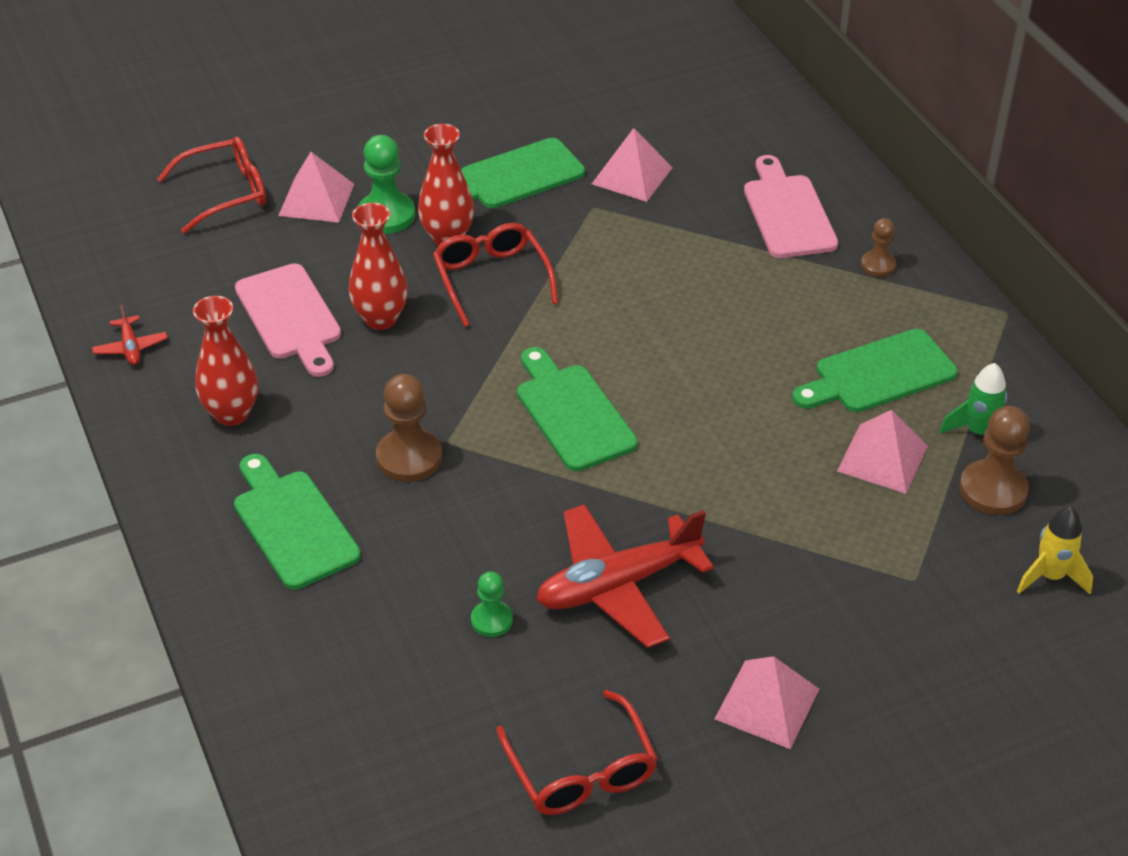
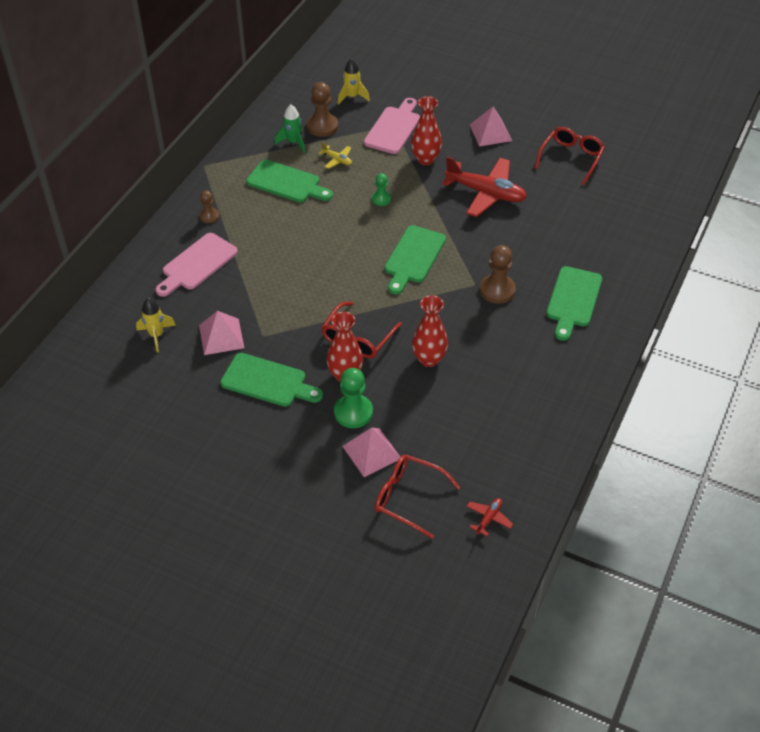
camera: 130 degrees left, 5 degrees up
(131, 347) = (554, 438): red plane -> red plane (488, 518)
(232, 413) = (545, 366): red vase -> red vase (425, 159)
(291, 316) = (465, 393): pink cutting board -> pink cutting board (393, 128)
(492, 620) = (542, 215): green pawn -> green pawn (381, 199)
(693, 131) = (156, 335): none -> yellow rocket
(882, 458) = (337, 160): pink pyramid -> yellow plane

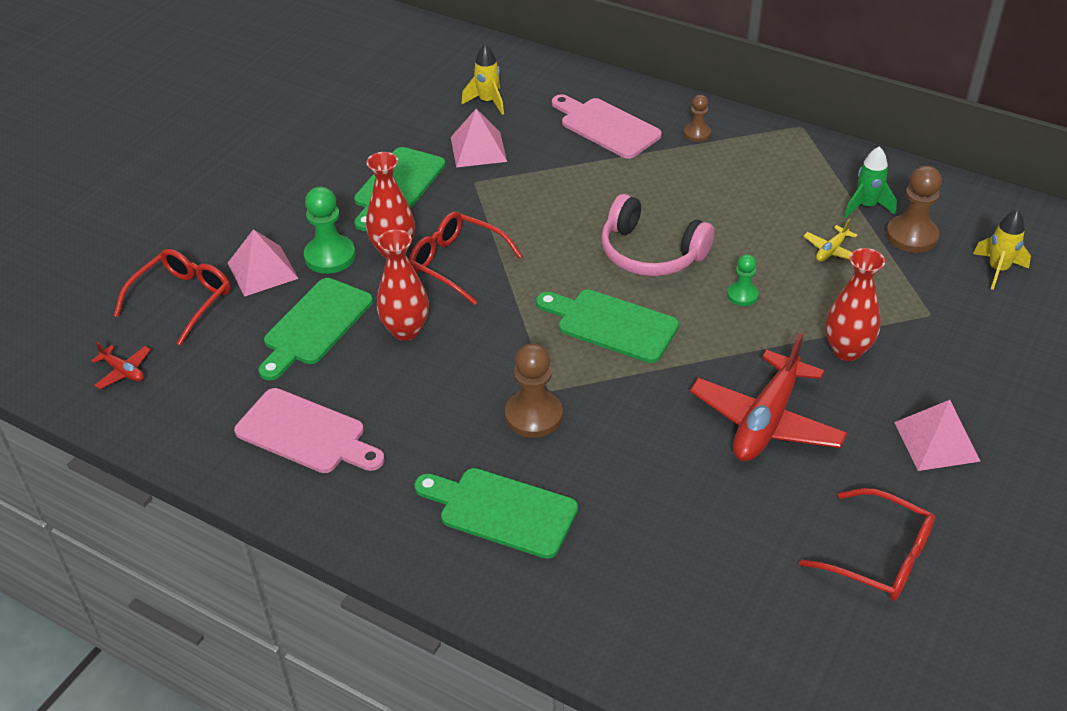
camera: 95 degrees right, 5 degrees down
(286, 183) = (772, 200): green cutting board -> green cutting board (315, 326)
(342, 240) = (651, 253): none -> pink headphones
(393, 128) = (923, 315): pink cutting board -> pink cutting board (306, 433)

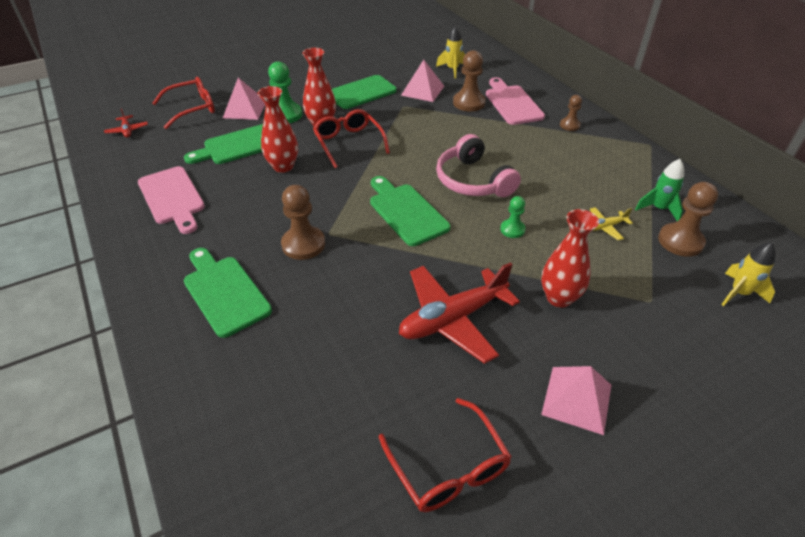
camera: 30 degrees right, 0 degrees up
(553, 146) = (469, 103): none -> brown pawn

